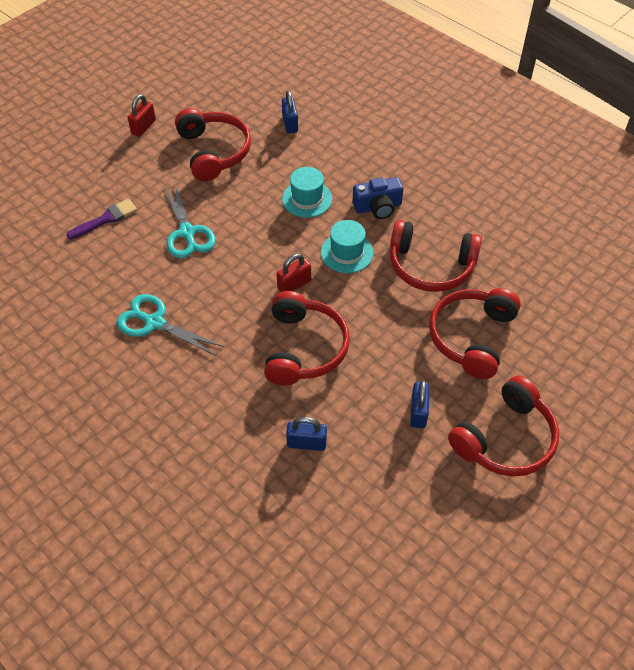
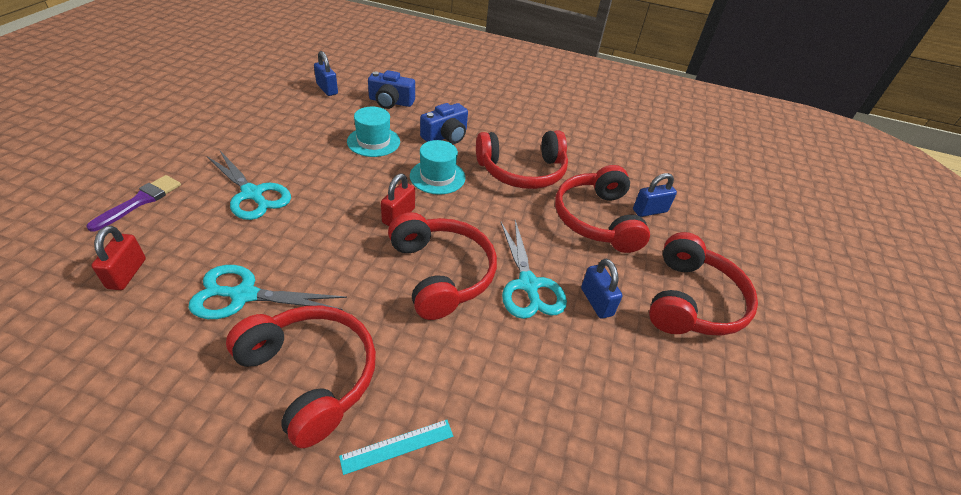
camera: 30 degrees left, 10 degrees down
(143, 127) = (165, 112): red padlock -> red padlock (127, 273)
(214, 152) = (256, 120): red headphones -> red headphones (311, 375)
(214, 463) = (397, 446): none -> turquoise ruler
(306, 443) = (501, 376): blue padlock -> blue padlock (649, 211)
(344, 152) = (391, 102): none -> blue camera
(369, 380) = (528, 285): none -> turquoise scissors

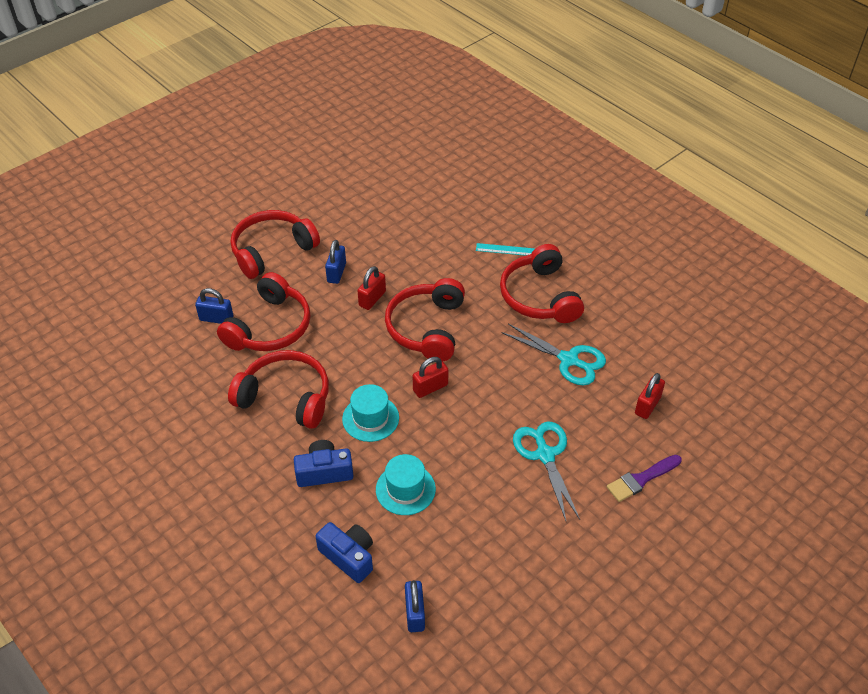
camera: 145 degrees left, 5 degrees up
(528, 285) = (372, 299): turquoise scissors -> red padlock

